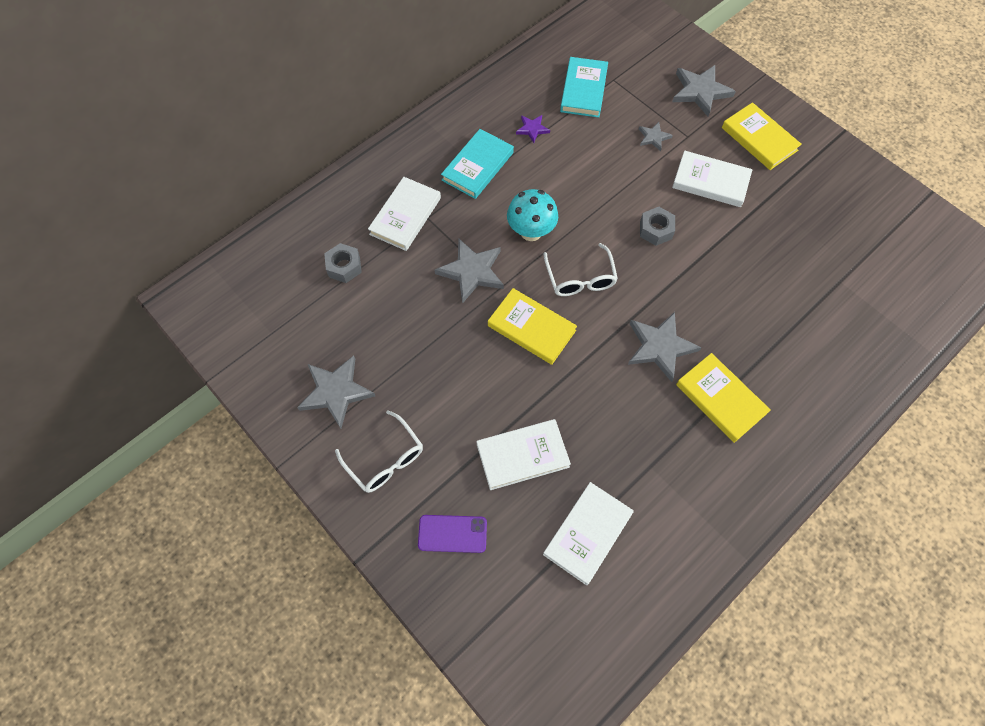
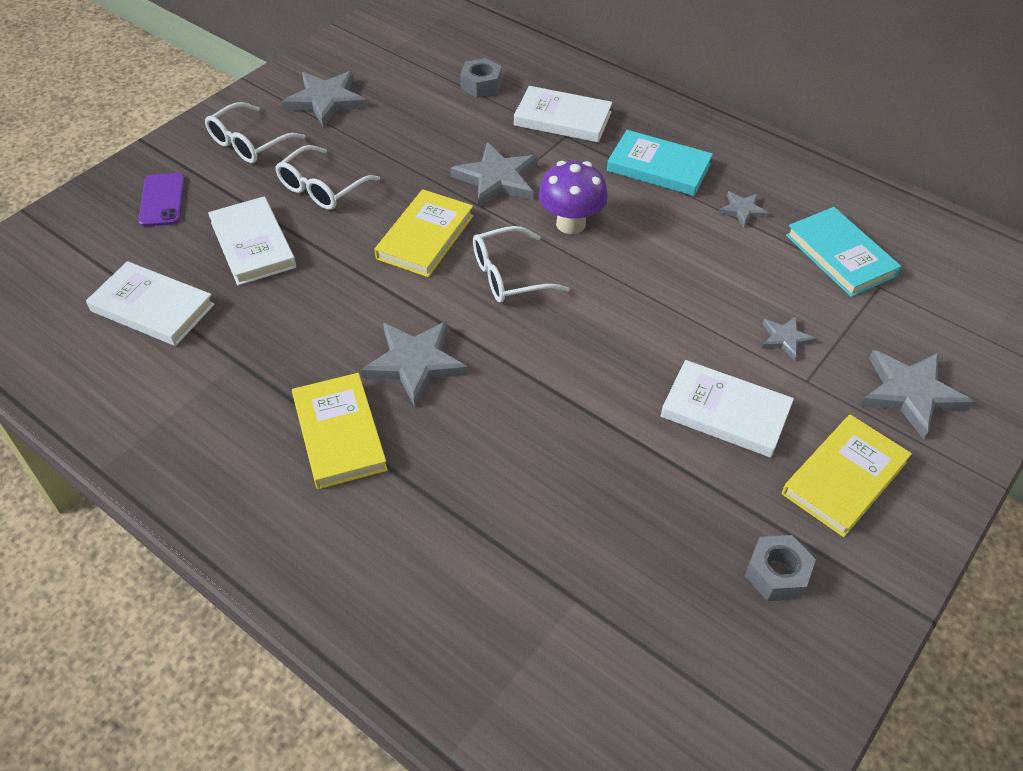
camera: 80 degrees right, 15 degrees down
(459, 399) = (322, 188): none -> white glasses
(531, 231) = (570, 224): turquoise mushroom -> purple mushroom
(532, 129) = (742, 210): purple star -> grey star
(583, 90) = (840, 255): turquoise book -> turquoise book turned 60 degrees clockwise
(655, 230) = (611, 349): grey nut -> grey nut (776, 574)
(710, 182) = (725, 412): white book -> white book turned 75 degrees counterclockwise
(720, 399) = (339, 434): yellow book -> yellow book turned 60 degrees counterclockwise

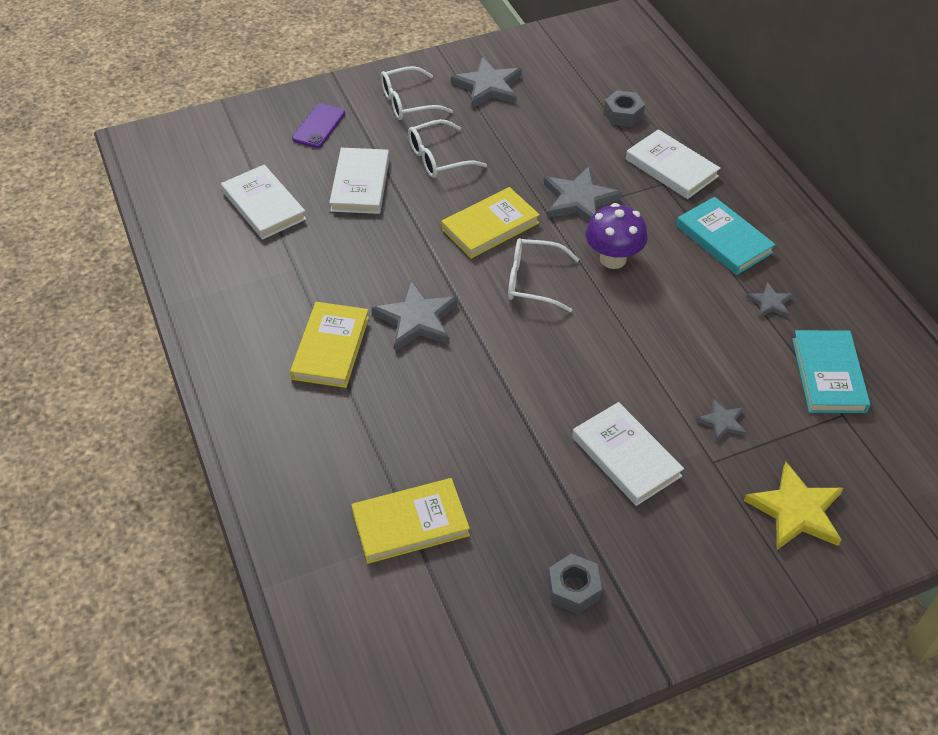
camera: 30 degrees right, 0 degrees up
(844, 478) = (683, 547): yellow book -> yellow book (410, 523)
(911, 394) = (796, 511): grey star -> yellow star

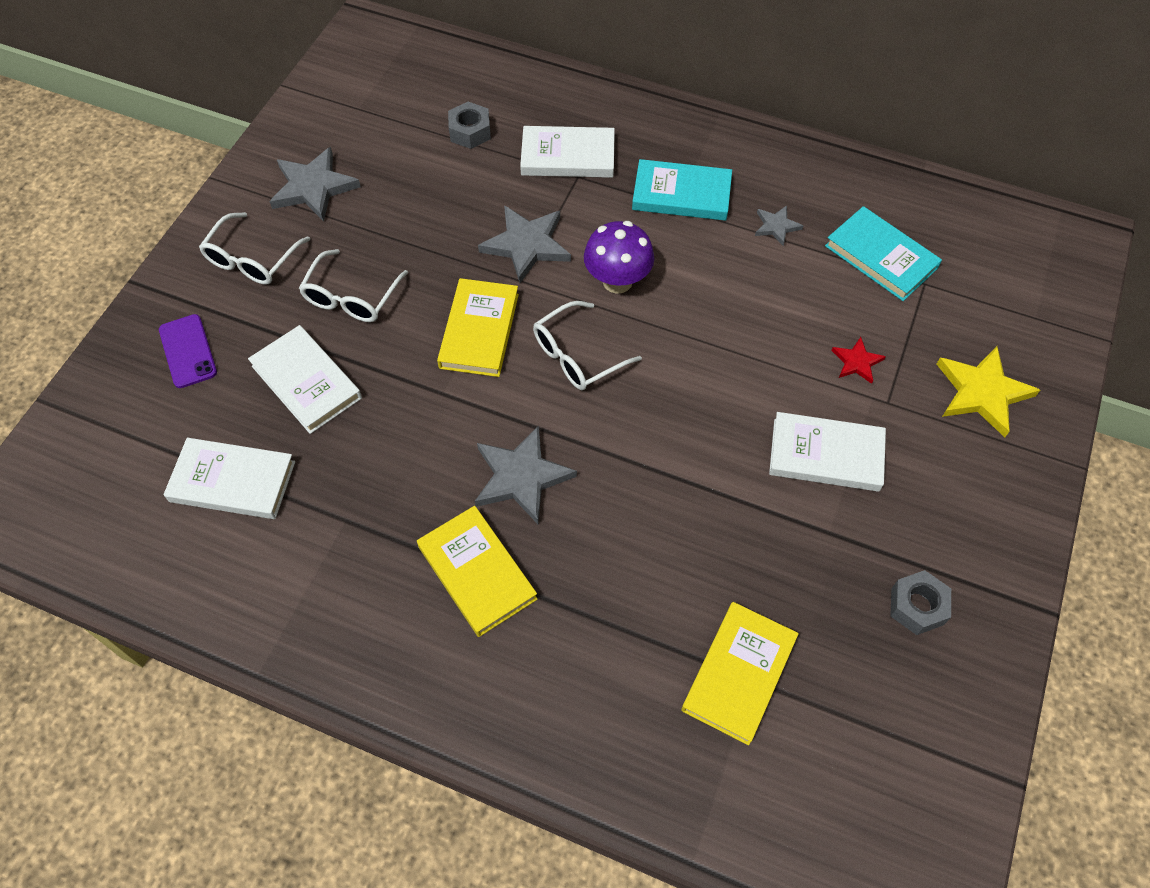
camera: 45 degrees left, 10 degrees up
(722, 422) = (857, 362): grey star -> red star

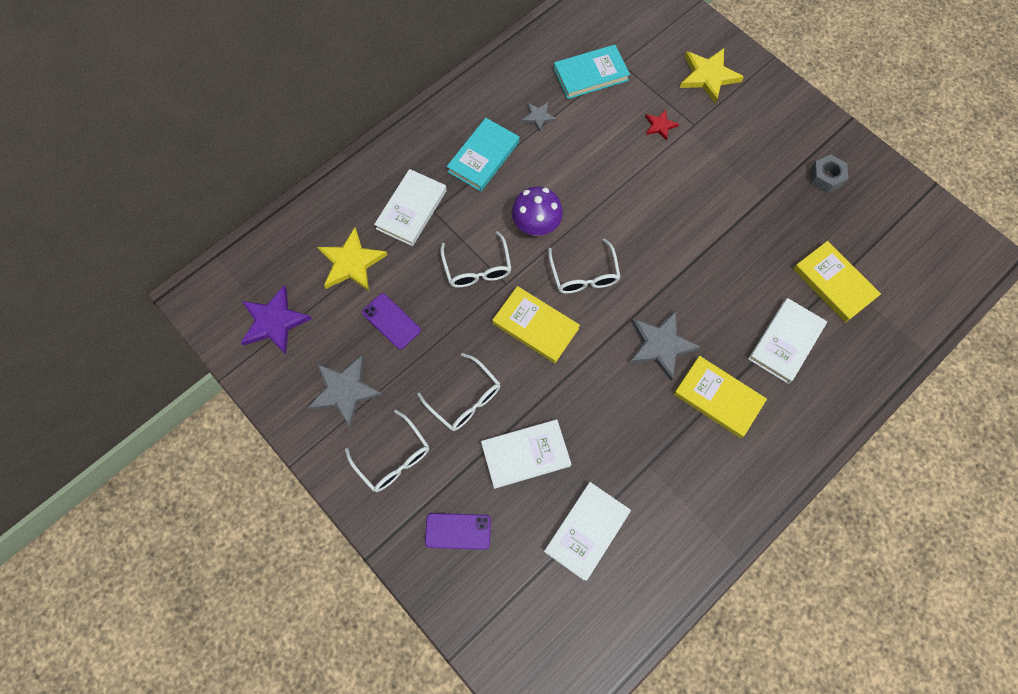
camera: 65 degrees left, 10 degrees up
(366, 99) = (274, 322): none -> purple star
(416, 193) = (391, 321): none -> purple phone
(470, 132) = (351, 262): grey nut -> yellow star
(477, 573) = (718, 398): yellow book -> yellow book turned 45 degrees clockwise
(526, 245) = (477, 268): grey star -> white glasses
(826, 455) = (715, 173): white book -> white book (785, 342)

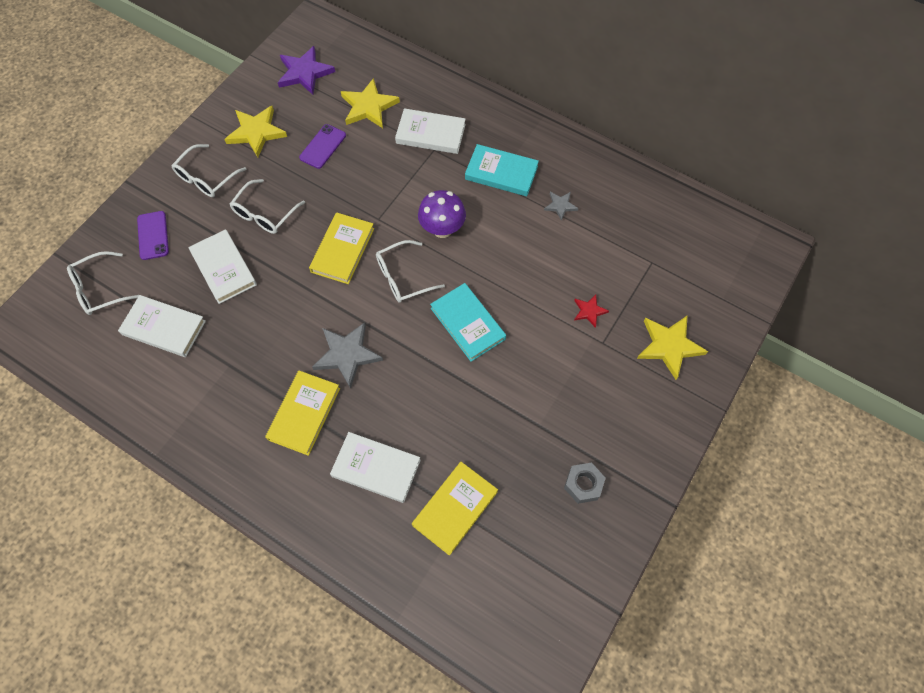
camera: 75 degrees right, 5 degrees down
(345, 390) = (256, 132): grey star -> yellow star
(477, 268) = (388, 194): white glasses -> white glasses (100, 289)
(590, 74) = (626, 238): turquoise book -> turquoise book (468, 323)

